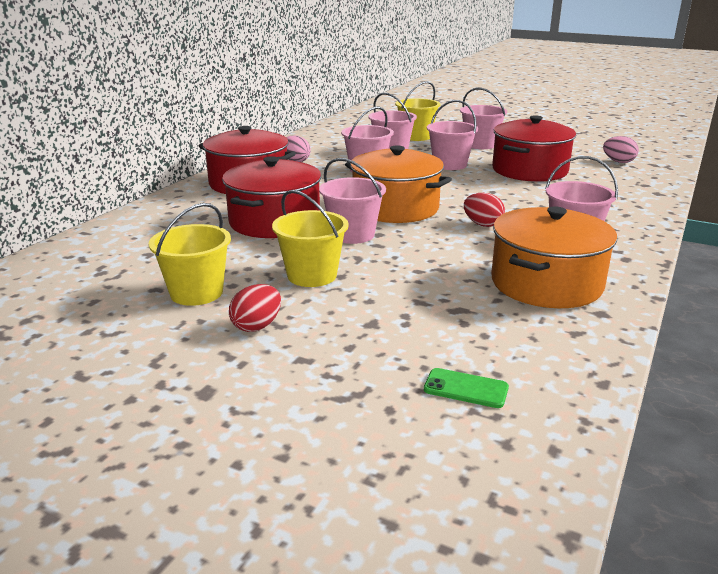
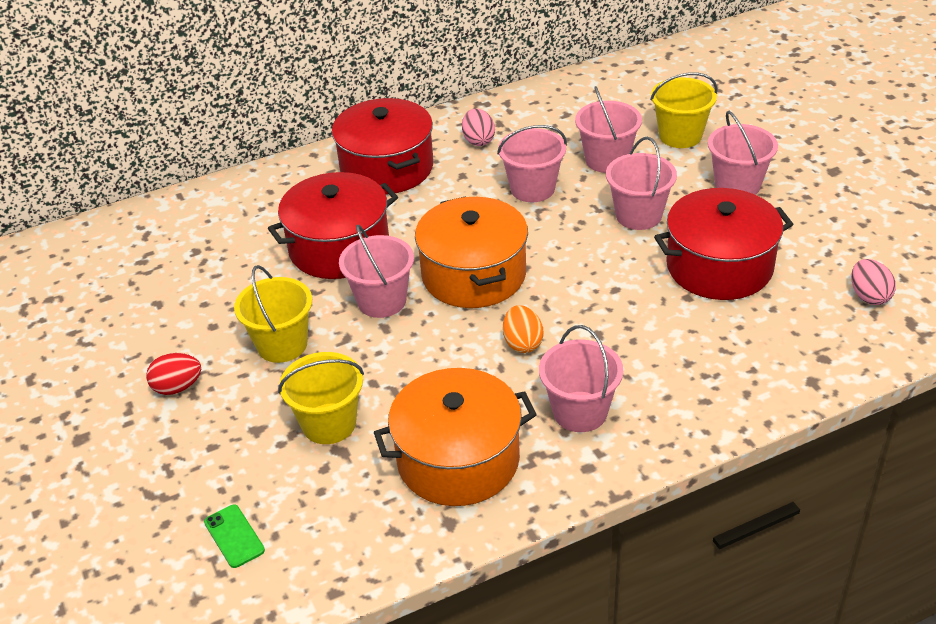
camera: 40 degrees right, 15 degrees up
(196, 293) = (179, 323): yellow bucket -> yellow bucket (329, 423)
(482, 224) = (522, 343): red egg -> orange egg

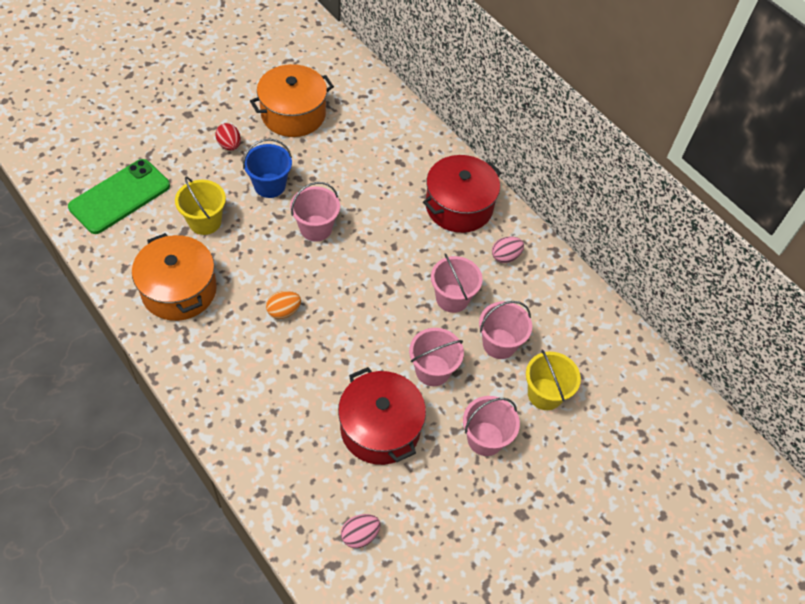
camera: 70 degrees right, 15 degrees up
(234, 536) = (120, 196): green phone -> green phone, size x2.40
(282, 344) = (270, 185): yellow bucket -> blue bucket
(339, 247) = (366, 196): red pot -> none
(473, 275) = (349, 275): orange pot -> orange pot (293, 114)
(580, 412) = (223, 350): pink bucket -> none

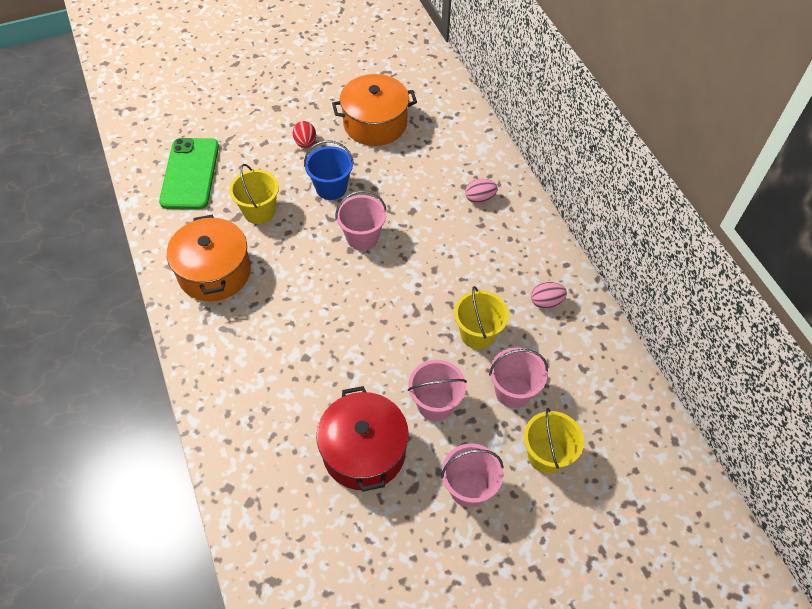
camera: 20 degrees right, 0 degrees up
(120, 196) = (190, 174): green phone -> green phone turned 60 degrees counterclockwise
(284, 311) = (306, 312): orange egg -> none
(360, 535) = (309, 557): pink egg -> pink egg (479, 199)
(452, 298) = (477, 334): pink bucket -> yellow bucket
(459, 206) = (512, 242): red pot -> none

